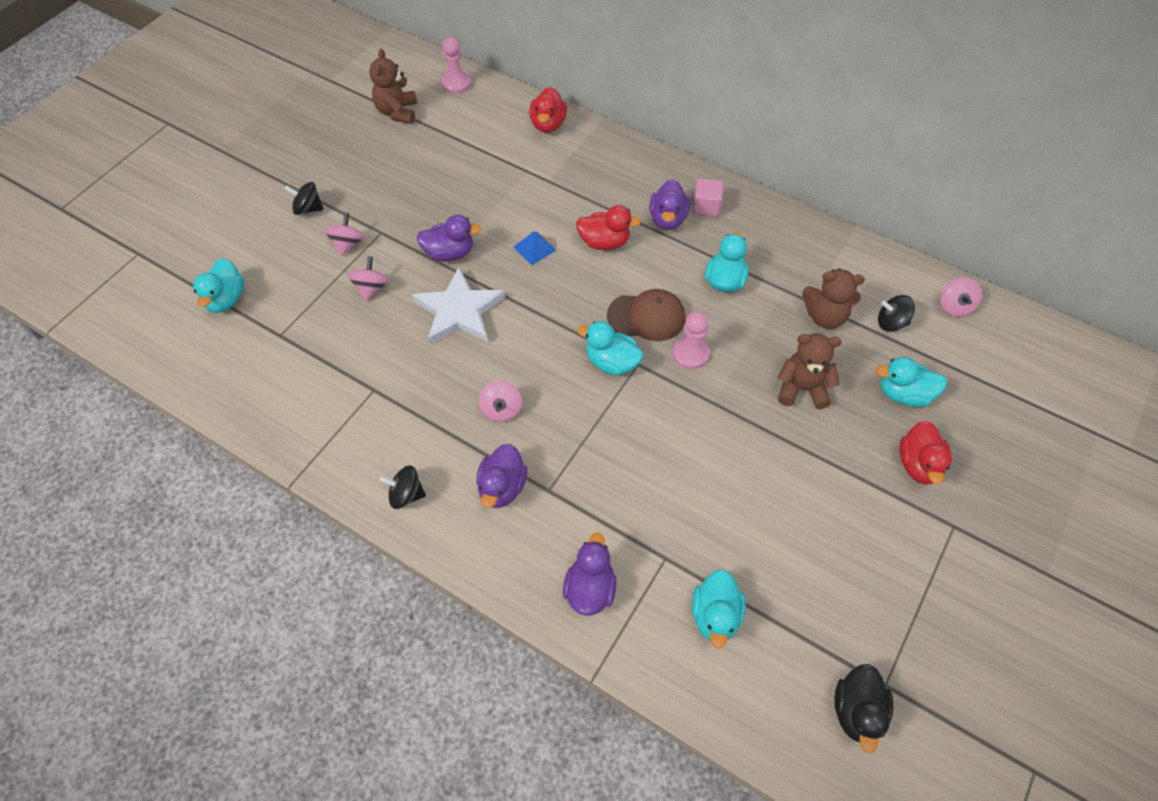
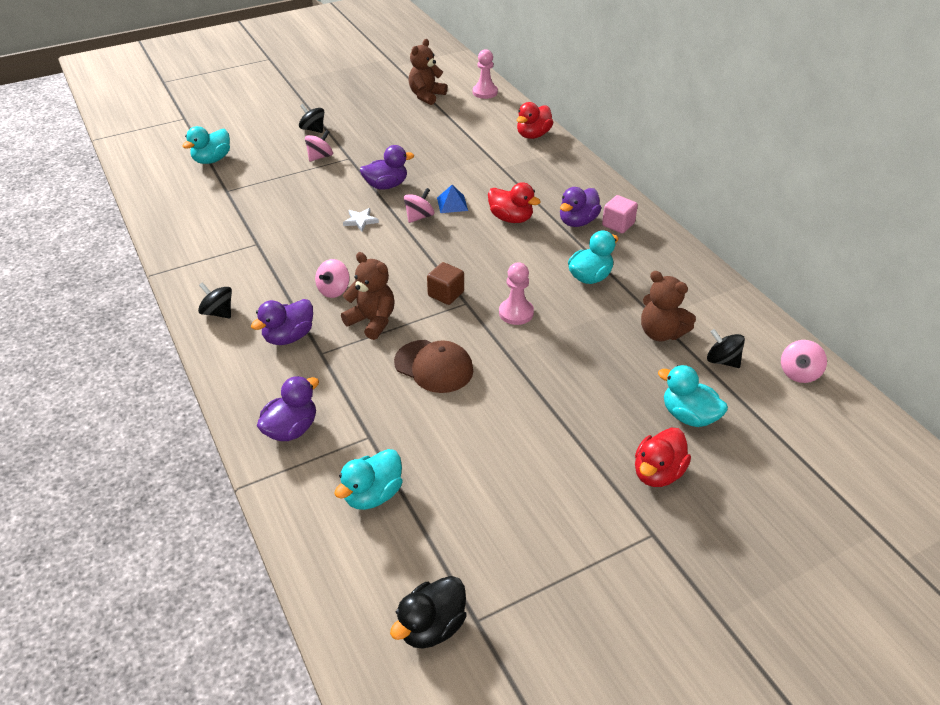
camera: 30 degrees right, 15 degrees down
(371, 288) = (312, 186): pink spinning top -> pink spinning top (419, 217)
(449, 253) = (386, 185): purple duck -> purple duck turned 45 degrees counterclockwise
(459, 311) = (360, 221): white star -> white star, size x0.44
(611, 362) = (446, 294): turquoise duck -> brown cube
(646, 317) = (501, 276): brown cap -> brown cap (434, 366)
(802, 388) = (594, 373): brown teddy bear -> brown teddy bear (372, 321)

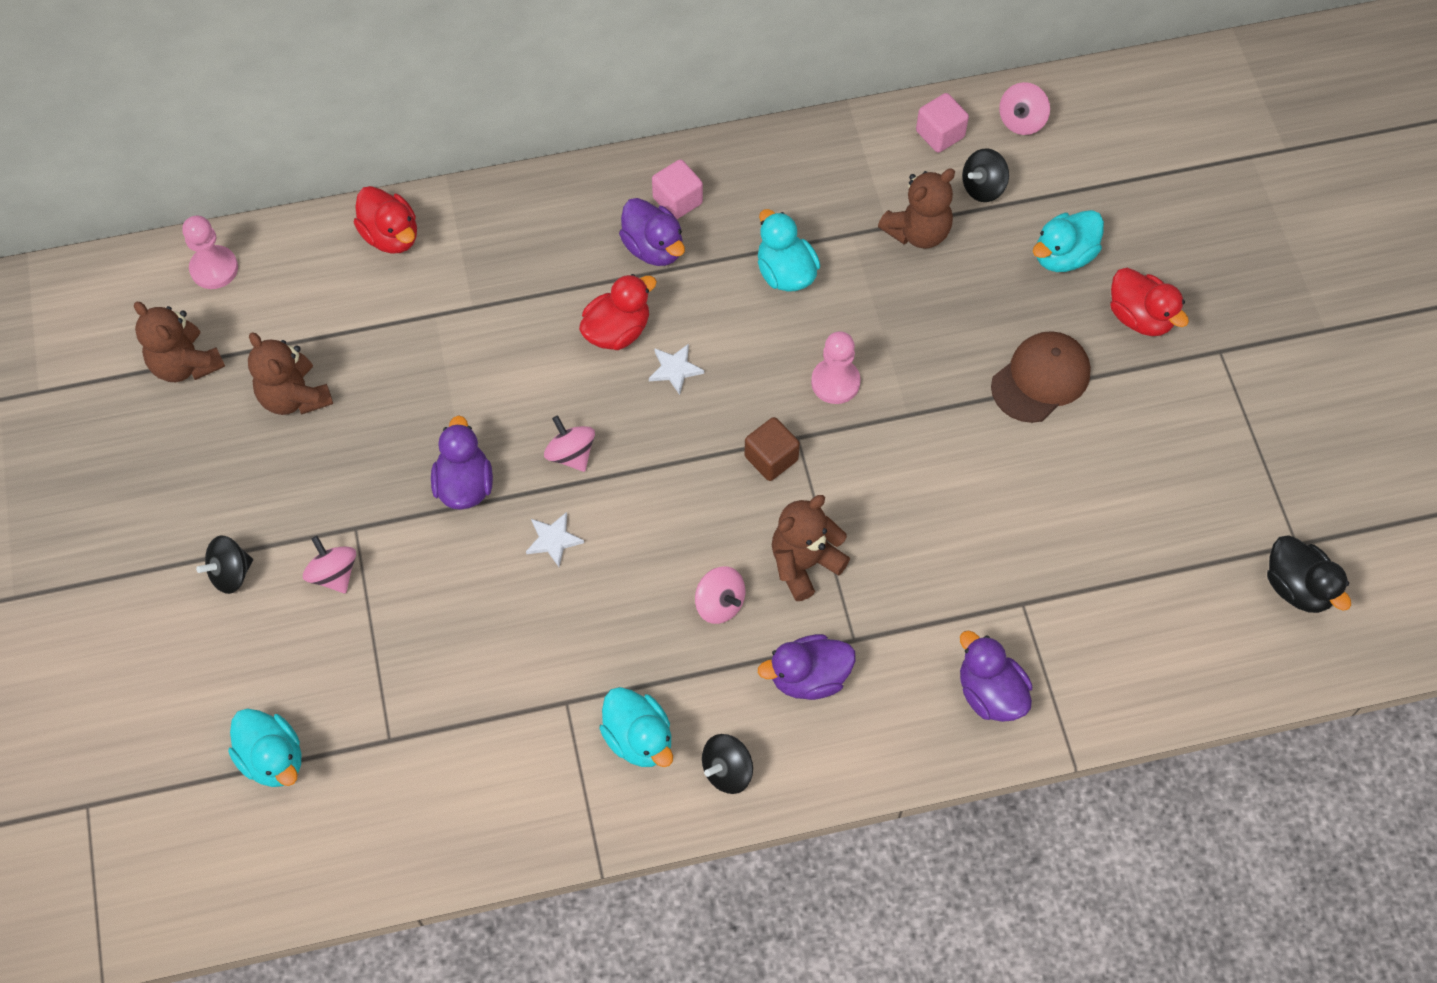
camera: 75 degrees left, 20 degrees up
(289, 337) = (809, 677): purple duck -> purple duck turned 105 degrees clockwise
(373, 494) = (1115, 614): turquoise duck -> turquoise duck (639, 739)
(420, 127) = (294, 397): none -> brown teddy bear
(434, 366) = (915, 505): brown cap -> brown cap (1041, 379)
(452, 204) = (551, 401): blue pyramid -> none
(494, 244) = (675, 369): none -> white star
(754, 331) = (940, 134): none -> pink cube
(799, 373) = (1021, 121): pink spinning top -> pink spinning top turned 75 degrees clockwise

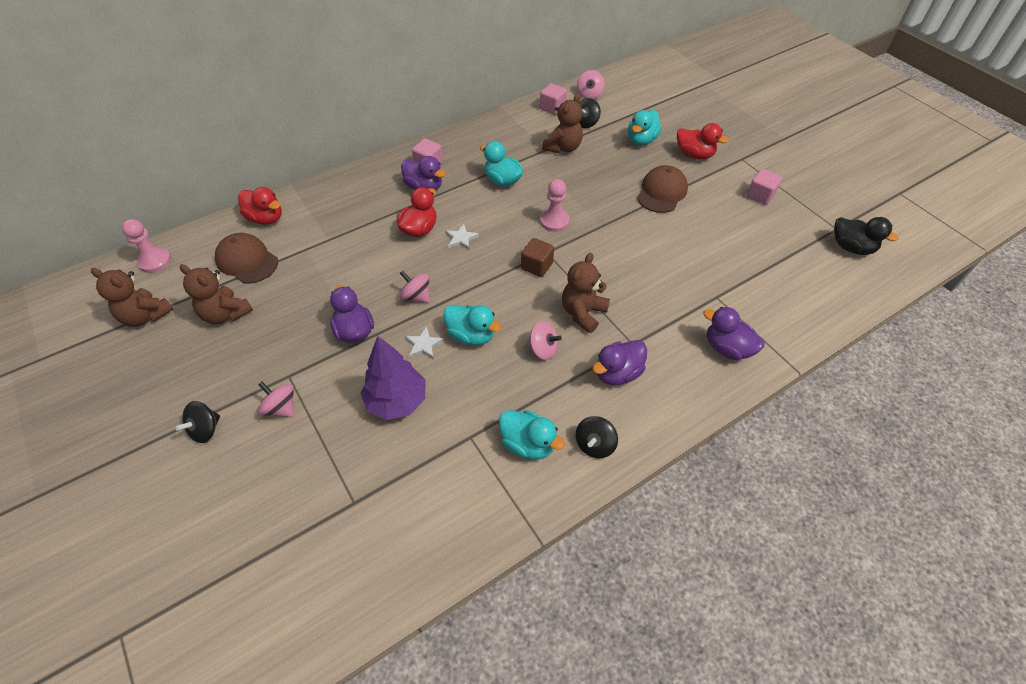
camera: 20 degrees left, 10 degrees down
(273, 759) = (268, 546): turquoise duck -> turquoise duck (471, 335)
(344, 310) = (247, 261): none -> brown cap
(487, 616) = (397, 401): none -> purple tree
(1205, 438) = (760, 196): none -> pink cube

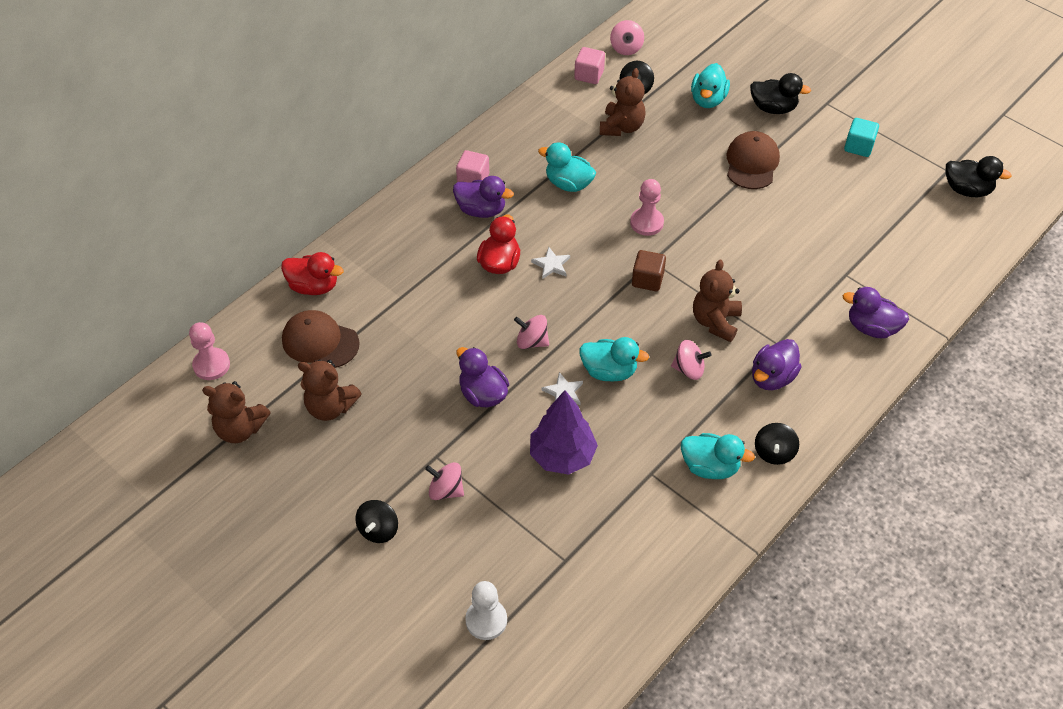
camera: 15 degrees left, 0 degrees up
(253, 544) = (486, 620): none -> white pawn
(694, 155) = (773, 108): red duck -> black duck
(760, 196) = (858, 146): pink cube -> turquoise cube

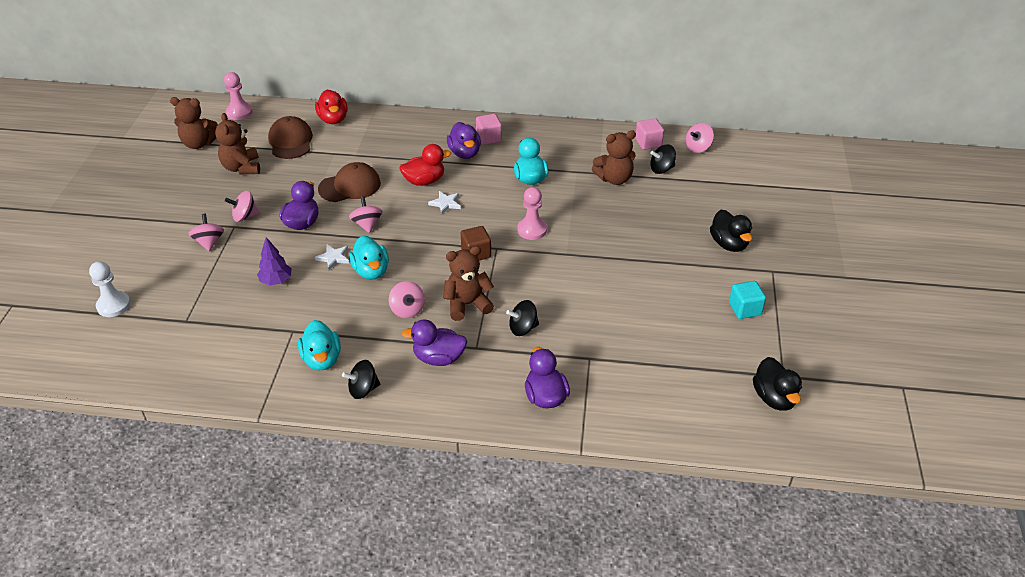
camera: 55 degrees right, 10 degrees down
(240, 429) = (199, 143): brown teddy bear -> brown teddy bear turned 60 degrees counterclockwise
(378, 530) = (158, 229): black spinning top -> black spinning top (523, 328)
(426, 439) = (245, 216): none -> pink spinning top
(562, 456) = (276, 281): purple tree -> purple tree, size x0.61
(708, 100) = (695, 207): turquoise duck -> none
(752, 163) = (654, 257): brown cap -> brown cap (350, 186)

